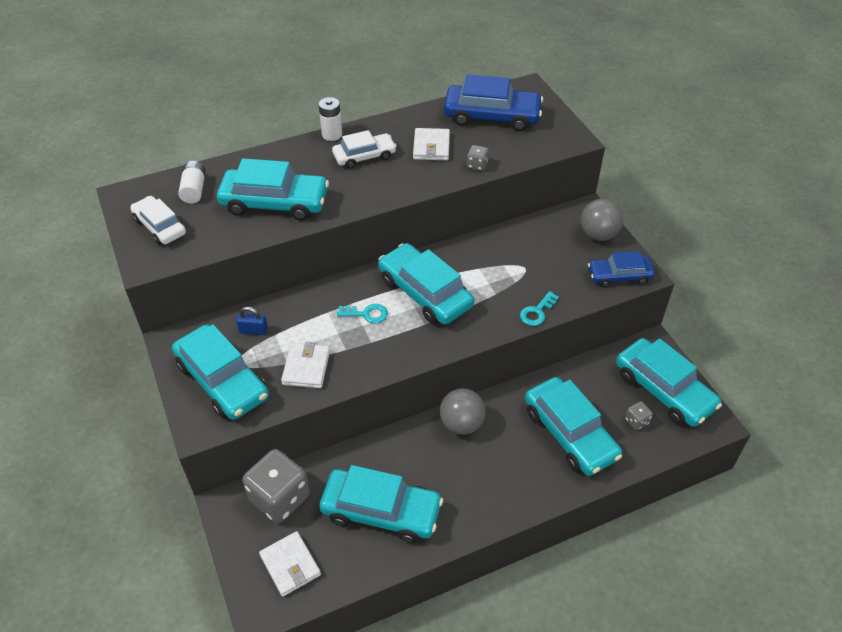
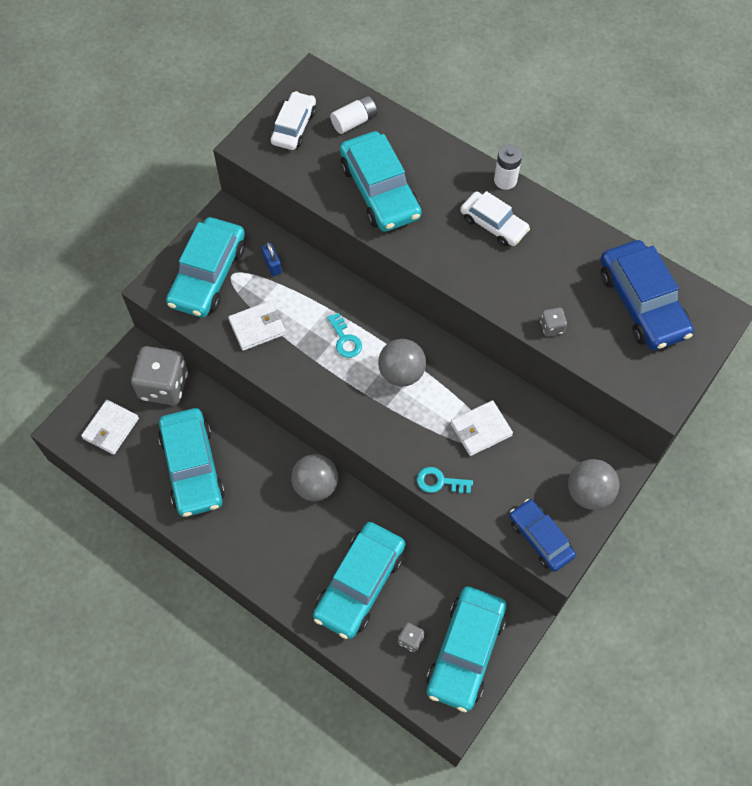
camera: 60 degrees right, 15 degrees up
(425, 293) = (401, 373): turquoise car -> grey ball
(431, 147) = (550, 273): white wallet -> white wallet (481, 429)

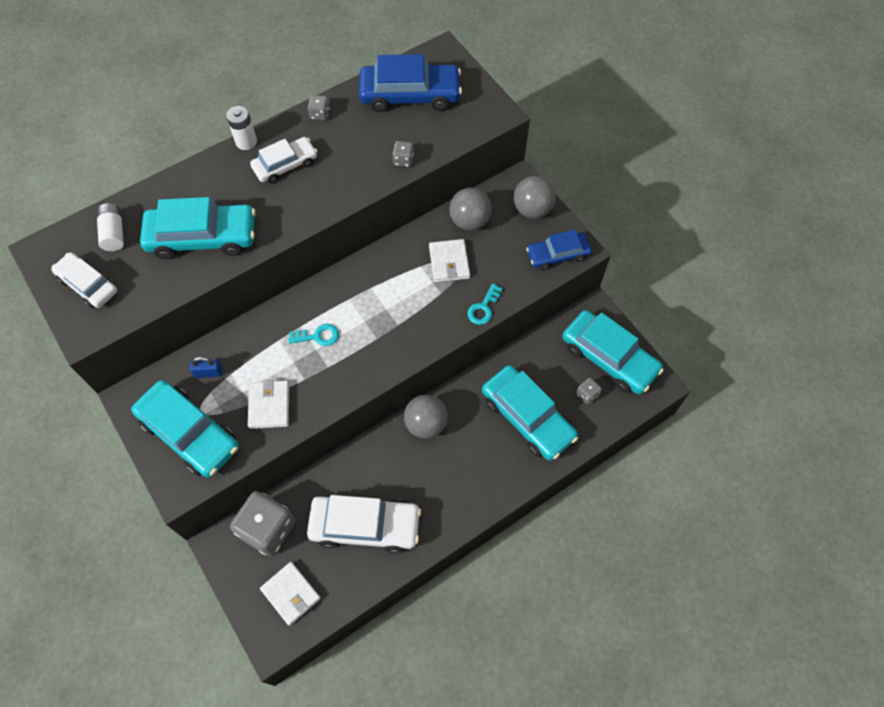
camera: 70 degrees left, 0 degrees up
(192, 467) = (365, 526): turquoise car -> white car
(401, 373) = (371, 303): grey ball -> grey ball (469, 221)
(572, 229) = (320, 114): none -> grey dice

